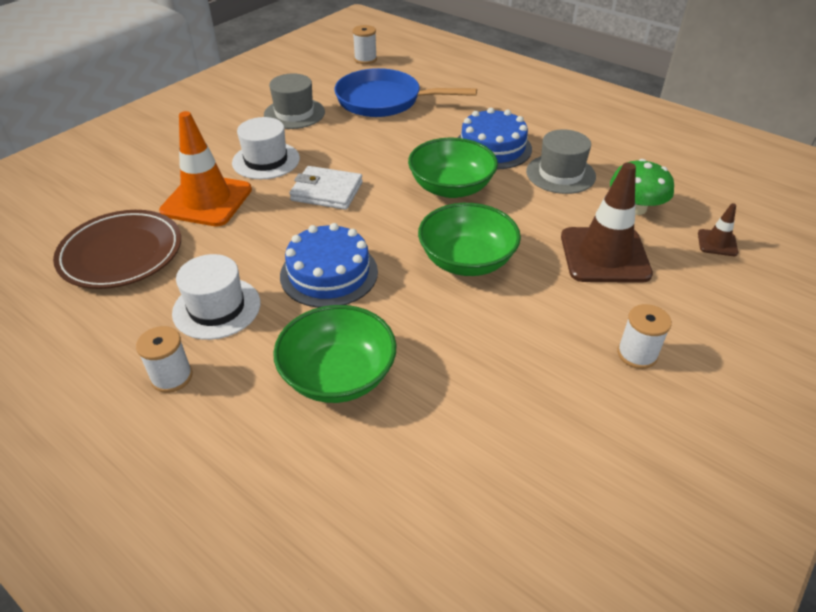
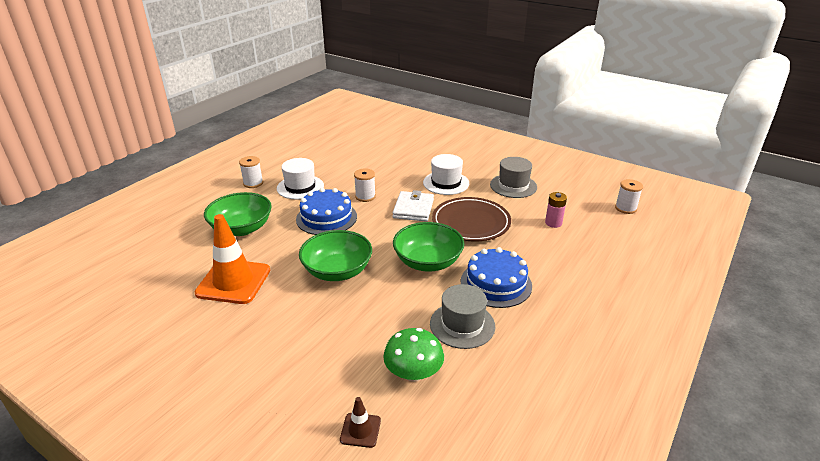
camera: 85 degrees right, 10 degrees down
(121, 254) = (346, 155): brown plate -> brown plate (471, 223)
(207, 200) = (397, 170): orange traffic cone -> orange traffic cone (233, 281)
(384, 101) = (553, 223): blue pan -> pink battery
(604, 255) = (342, 344): brown traffic cone -> none
(637, 354) = (228, 352): white spool -> white spool (365, 196)

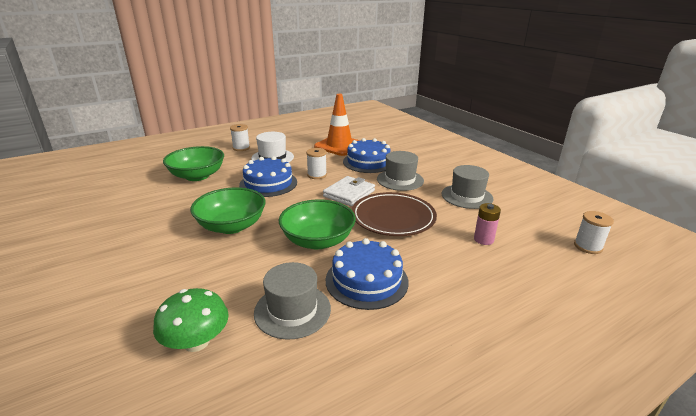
camera: 25 degrees right, 5 degrees down
(233, 281) = (147, 211): orange traffic cone -> orange traffic cone (339, 146)
(360, 430) = (87, 381): brown traffic cone -> none
(401, 170) = (368, 162): none -> blue cake
(446, 183) = (400, 180): white hat -> grey hat

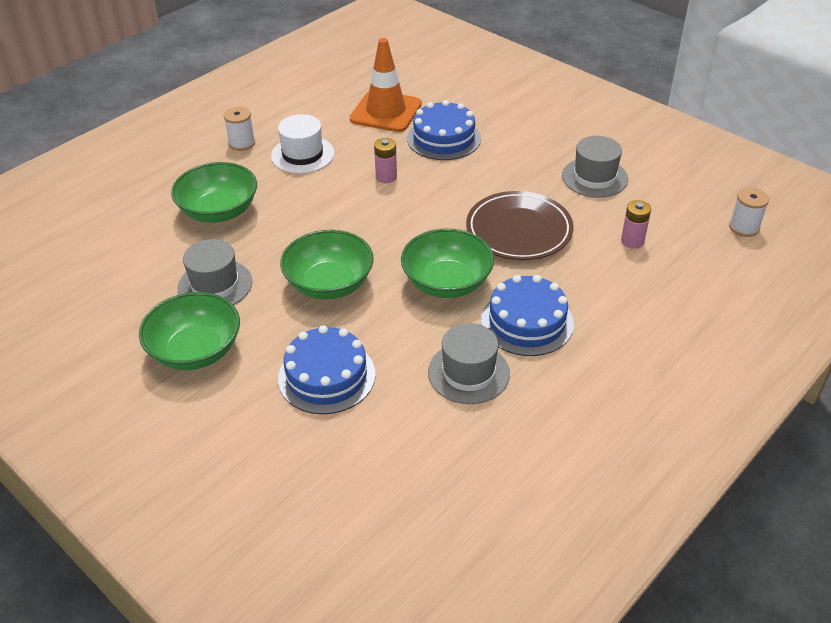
camera: 15 degrees left, 15 degrees up
(102, 249) = (195, 350): none -> green bowl
(196, 342) = (394, 426): green mushroom -> none
(268, 183) = (329, 205): blue cake -> blue cake (326, 376)
(317, 175) = (386, 177): white spool -> pink battery
(349, 193) = (446, 202): white wallet -> none
(400, 180) = (501, 165): grey hat -> grey hat (215, 285)

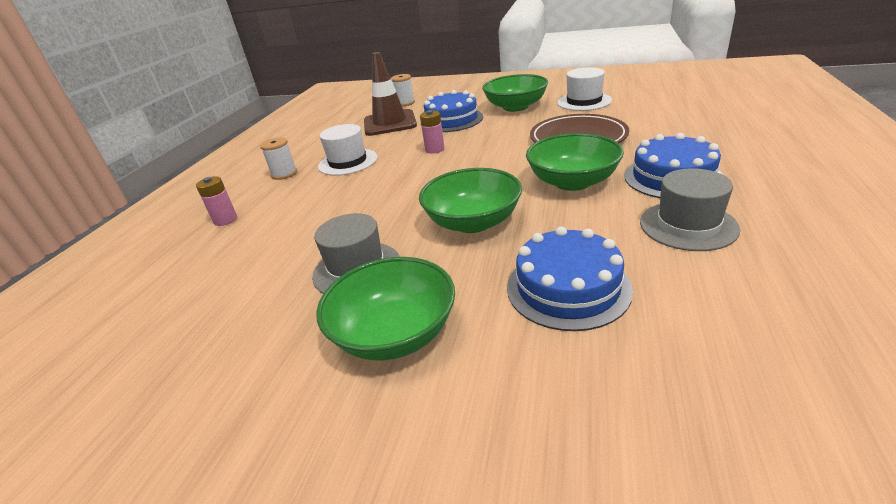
camera: 25 degrees left, 10 degrees down
(219, 211) = (304, 218): green bowl -> green bowl (515, 107)
(386, 112) = (390, 123): orange traffic cone -> brown traffic cone
(594, 177) = (584, 101): grey hat -> white hat
(632, 241) = (661, 116): pink battery -> pink battery (225, 220)
(744, 227) = (713, 88): white spool -> white spool (405, 103)

